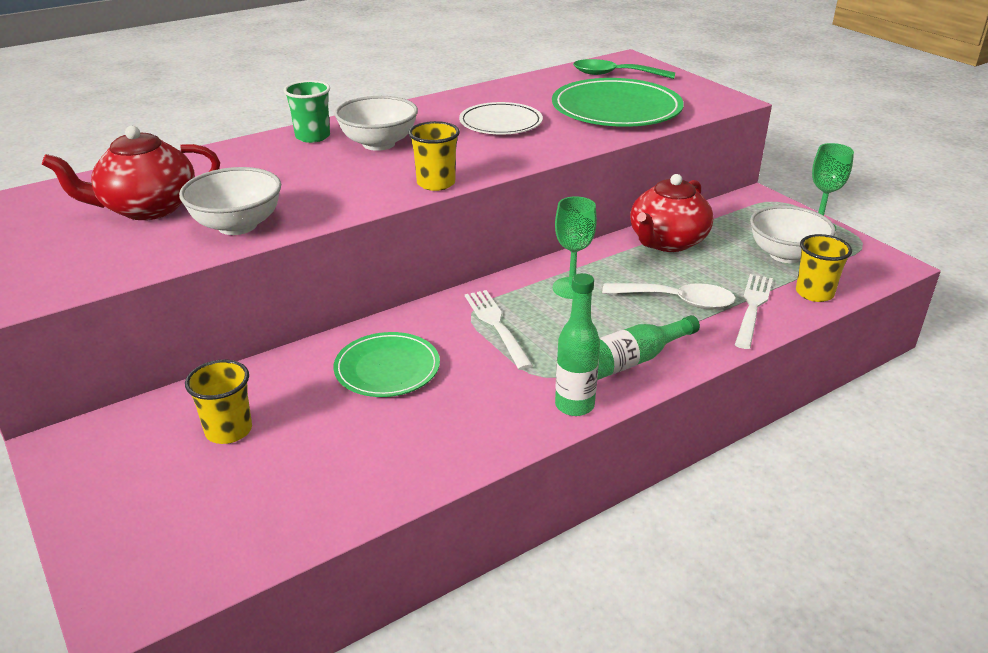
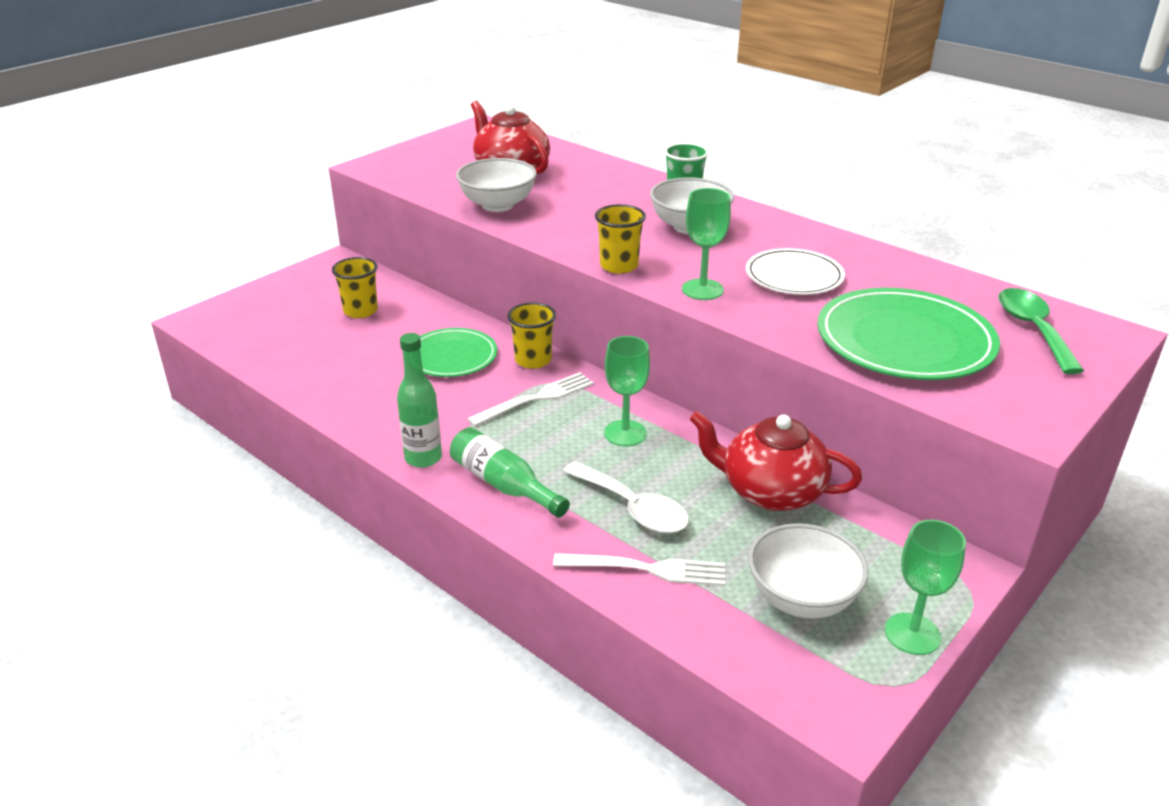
camera: 75 degrees right, 0 degrees up
(503, 157) = (702, 289): none -> green goblet
(677, 301) = (633, 508): white spoon -> white spoon turned 45 degrees counterclockwise
(814, 293) = (709, 626): yellow cup -> yellow cup (533, 360)

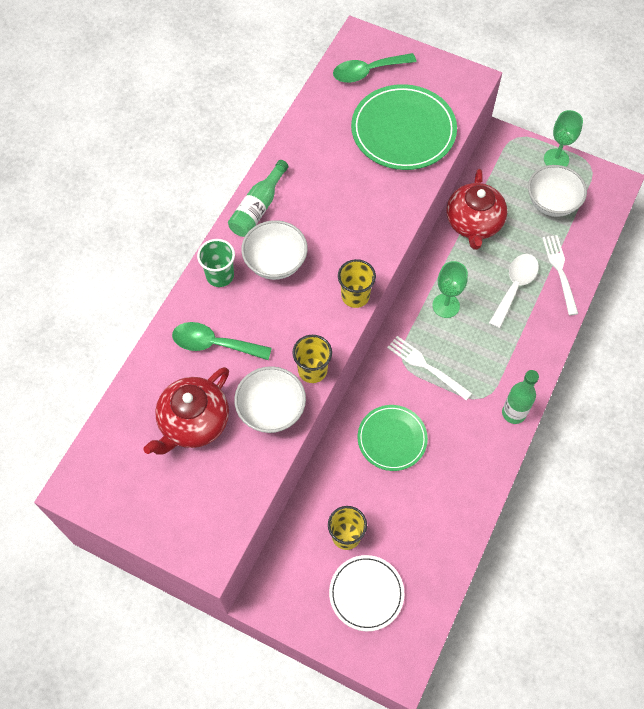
camera: 105 degrees left, 30 degrees up
(503, 484) = (521, 359): green bottle -> green bottle (258, 208)
(533, 360) = (379, 382): yellow cup -> yellow cup (312, 370)
(596, 187) = (214, 344): none -> green spoon
(702, 289) = (374, 240): green goblet -> none
(794, 276) = (337, 190): white plate -> white plate (366, 593)

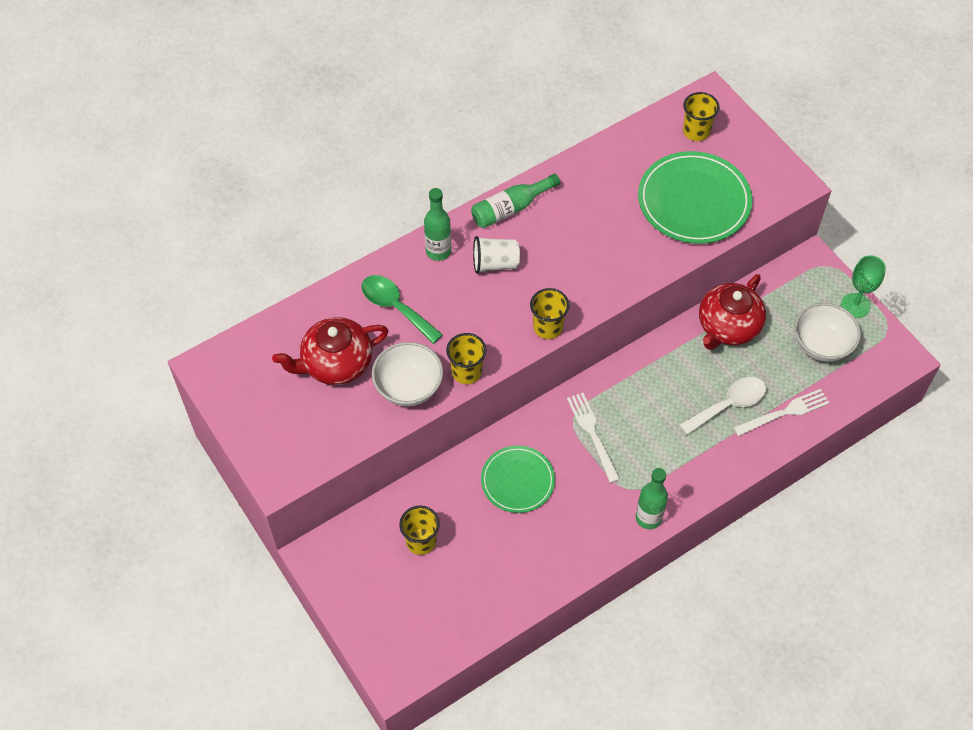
camera: 30 degrees right, 5 degrees down
(220, 275) = (438, 251): green cup -> green bottle
(275, 262) = (495, 263): white bowl -> white cup
(366, 593) = (407, 599): white plate -> none
(367, 72) = (696, 131): green spoon -> yellow cup
(446, 305) = (648, 389): green goblet -> none
(559, 271) = (784, 412): white fork -> white fork turned 45 degrees clockwise

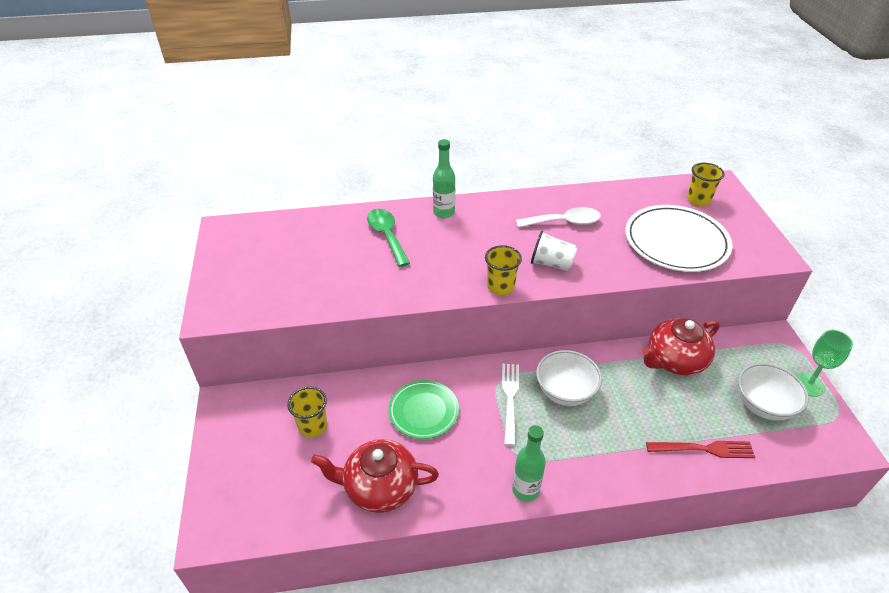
camera: 25 degrees right, 15 degrees down
(336, 363) = (315, 256): red teapot -> red teapot (379, 487)
(408, 387) = (358, 289): white bowl -> white bowl (565, 391)
(466, 372) = (412, 295): yellow cup -> none
(495, 263) = (483, 233): white cup -> white cup (551, 263)
(511, 208) = (517, 204): green bottle -> none
(694, 201) = (676, 242): green plate -> white plate
(728, 405) = (649, 422): white spoon -> white spoon (564, 222)
(784, 412) = (704, 449): white fork -> red fork

